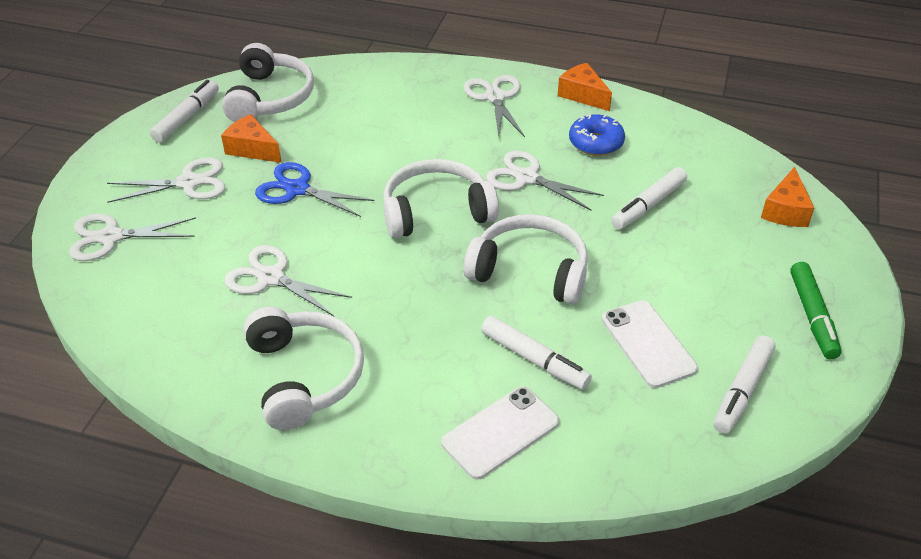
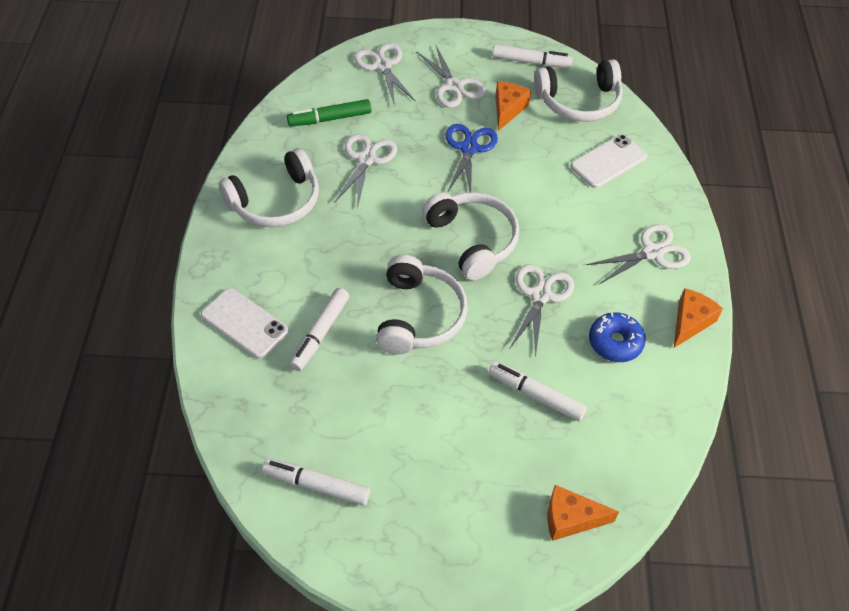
camera: 75 degrees right, 10 degrees up
(648, 344) = (355, 410): white phone -> white phone (608, 161)
(812, 316) = (421, 543): green marker -> green marker (330, 119)

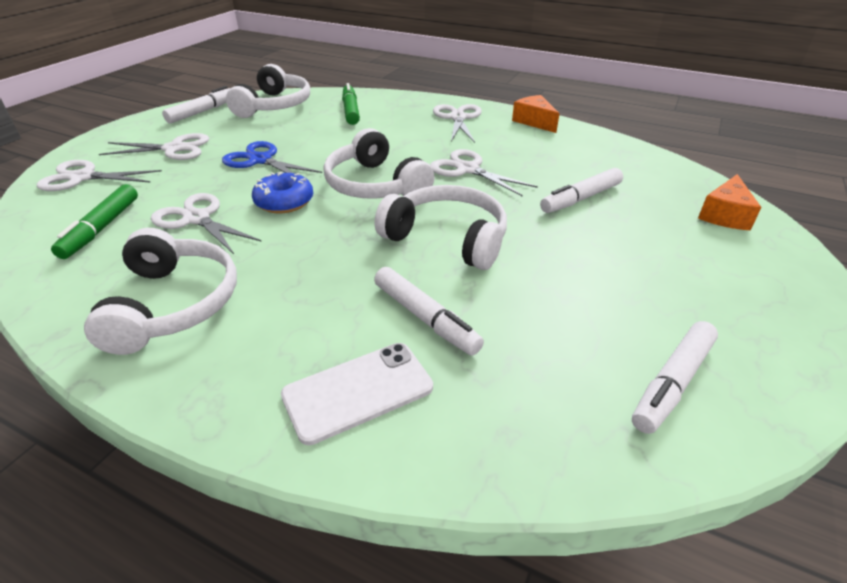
camera: 65 degrees left, 15 degrees down
(473, 240) = (375, 185): white headphones -> white headphones turned 120 degrees counterclockwise
(508, 109) = (240, 133): orange cheese -> none
(608, 161) = (351, 110): white phone -> green marker
(615, 342) = (538, 151): blue donut -> blue donut (284, 202)

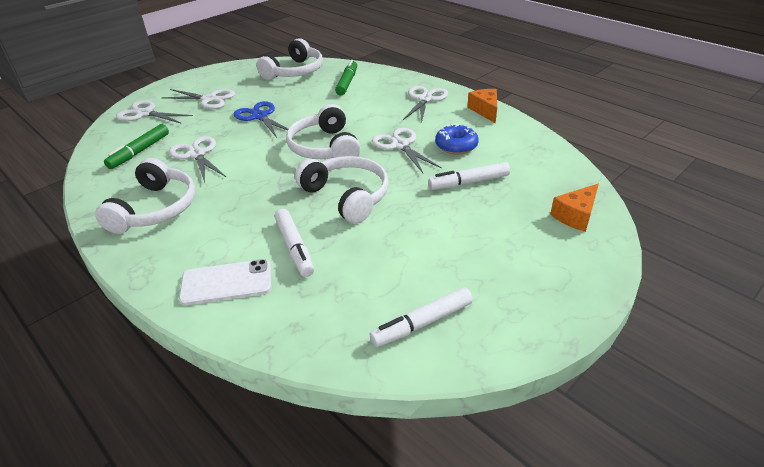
camera: 20 degrees right, 0 degrees up
(202, 112) = (243, 71): white marker -> none
(284, 202) = (257, 151): blue donut -> blue donut (456, 146)

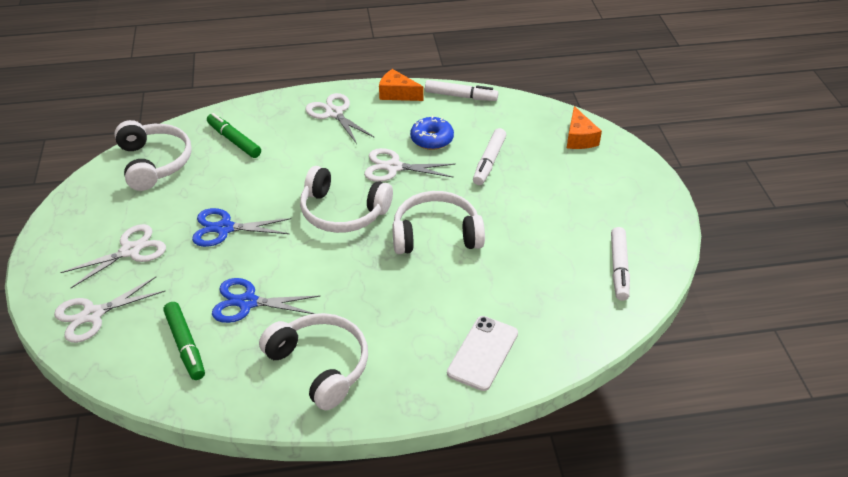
camera: 55 degrees left, 5 degrees up
(197, 154) = (248, 302): white scissors -> blue scissors
(294, 248) = (476, 295): white marker -> white marker (461, 96)

